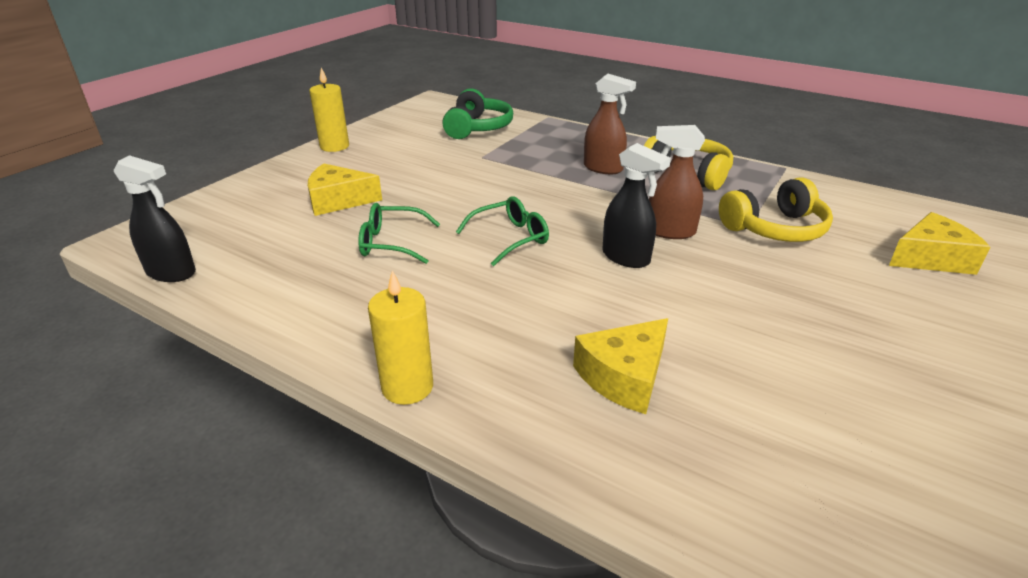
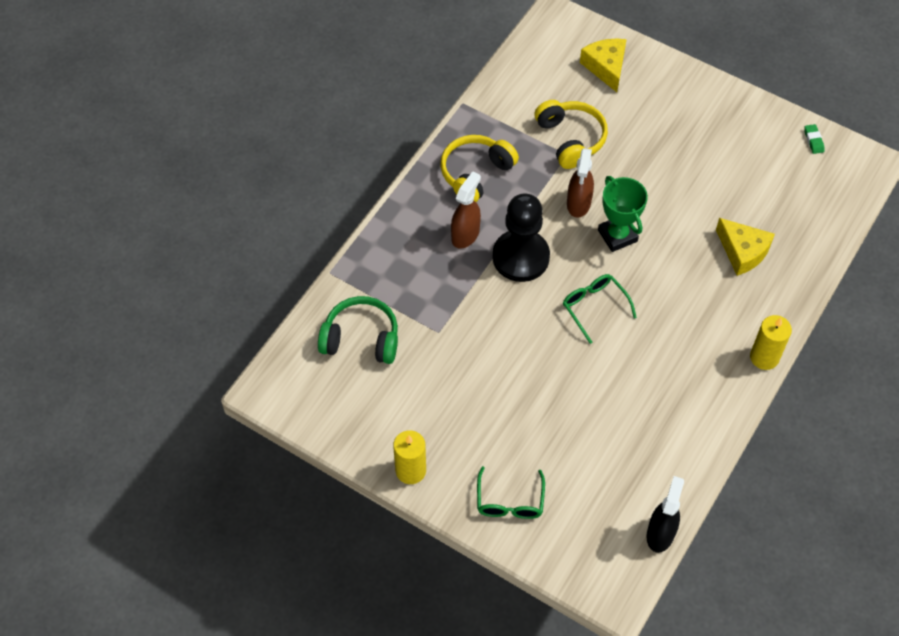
camera: 90 degrees left, 25 degrees up
(338, 200) = (536, 440): yellow cheese -> none
(391, 243) = (606, 388): green glasses -> green glasses (510, 502)
(579, 196) = (520, 257): none -> black pawn
(626, 258) = (617, 236): black spray bottle -> green trophy
(964, 514) = (813, 140): none -> green eraser

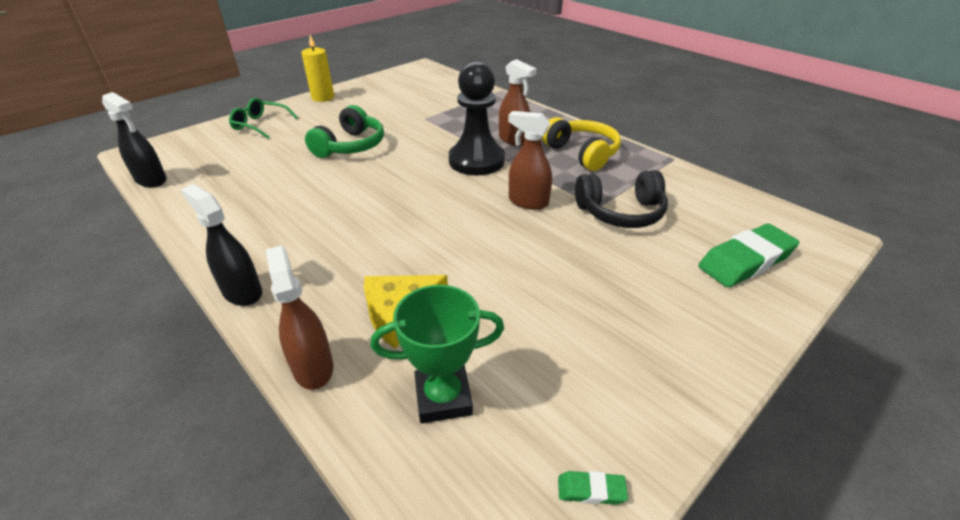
camera: 105 degrees right, 20 degrees down
(361, 339) = (439, 94): green headphones -> green headphones (350, 146)
(570, 139) = (620, 212): yellow headphones -> black headphones
(594, 307) = (397, 188): green glasses -> none
(606, 67) = (745, 261): yellow cheese -> green eraser
(617, 236) = (475, 218): green trophy -> green trophy (443, 397)
(764, 357) = (242, 292): yellow candle -> black spray bottle
(803, 282) = (313, 367): none -> brown spray bottle

